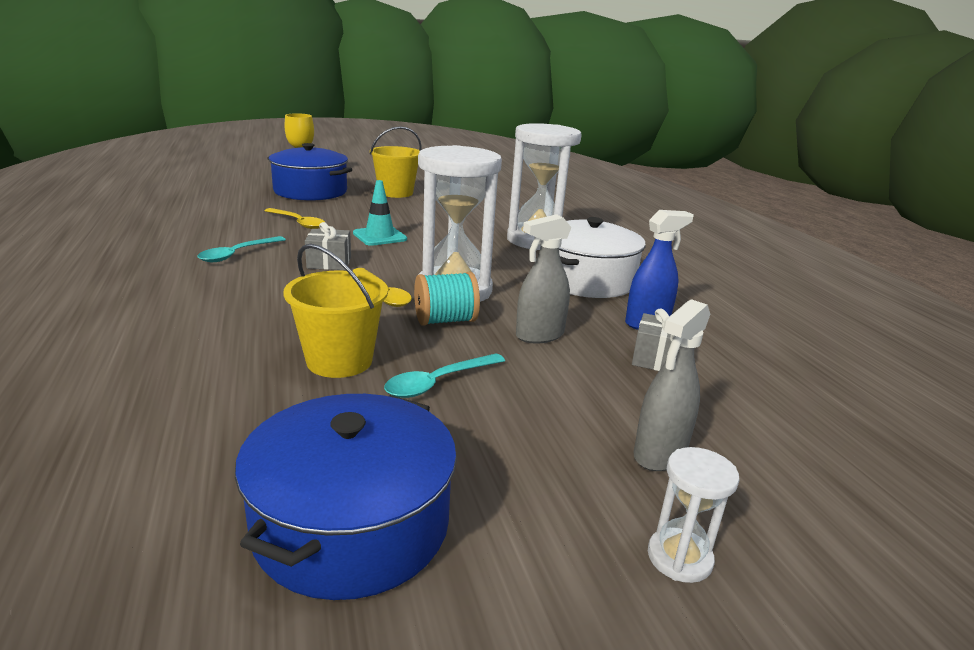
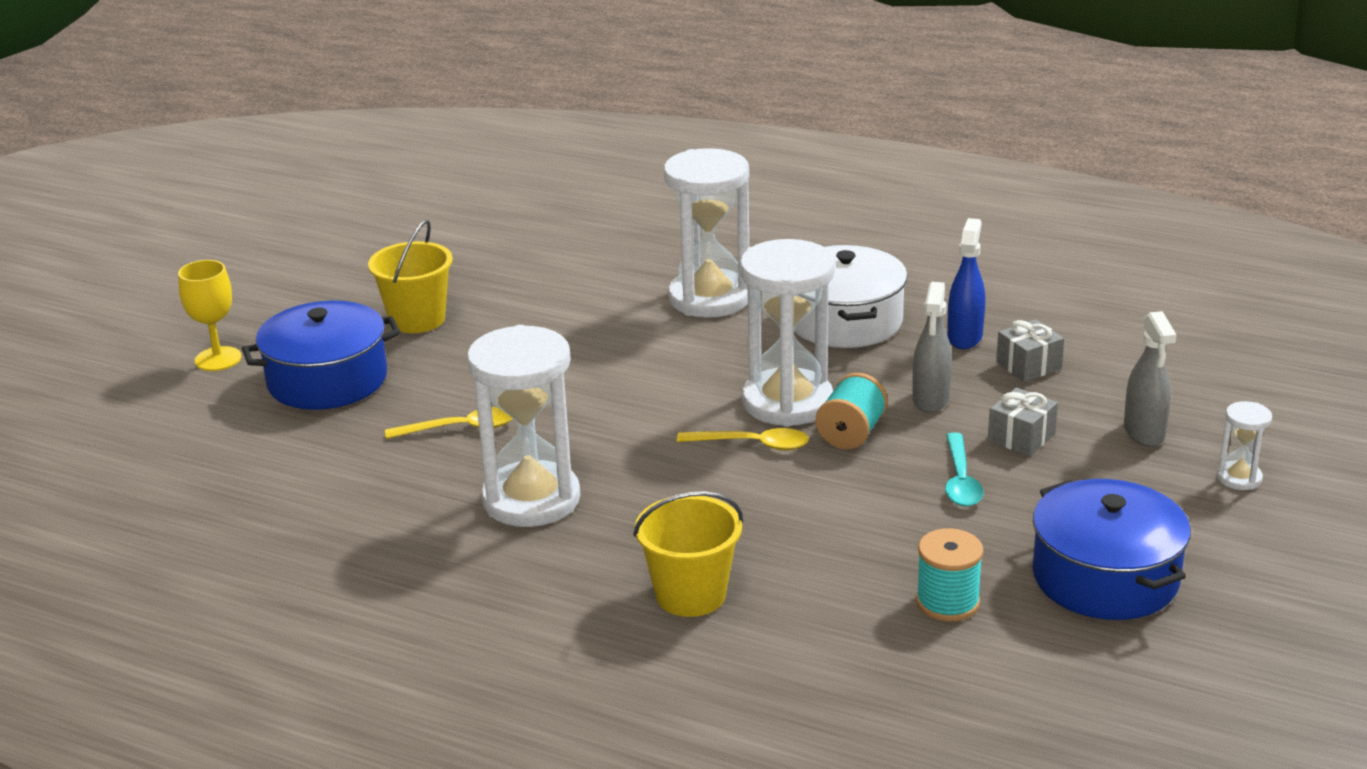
camera: 45 degrees left, 5 degrees up
(220, 438) = (947, 602): none -> turquoise spool
(237, 254) = (531, 499): turquoise spoon -> white hourglass
(329, 262) = (628, 448): grey gift -> grey gift (1021, 437)
(339, 361) = (874, 514): yellow bucket -> yellow bucket (690, 595)
(379, 236) = (579, 390): turquoise traffic cone -> none

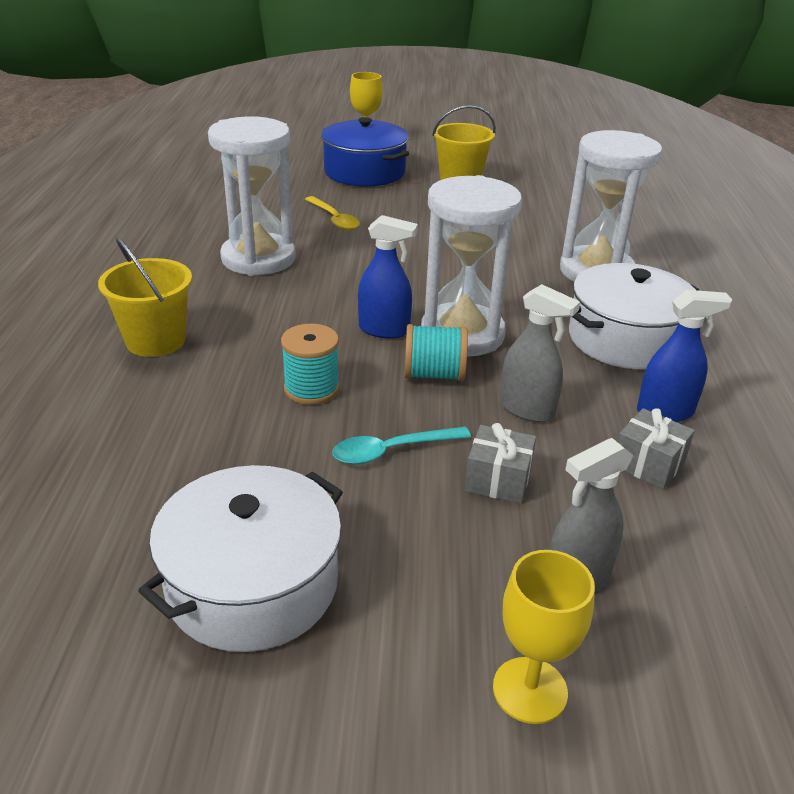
camera: 65 degrees right, 5 degrees up
(753, 444) = (384, 330): yellow spoon -> blue spray bottle
(930, 399) = (527, 409): grey spray bottle -> grey spray bottle turned 135 degrees counterclockwise
(947, 602) = (176, 475): turquoise spool -> turquoise spool (311, 389)
(1105, 577) = (252, 584): blue pot -> white pot
(1239, 478) = (530, 690): white hourglass -> yellow goblet

